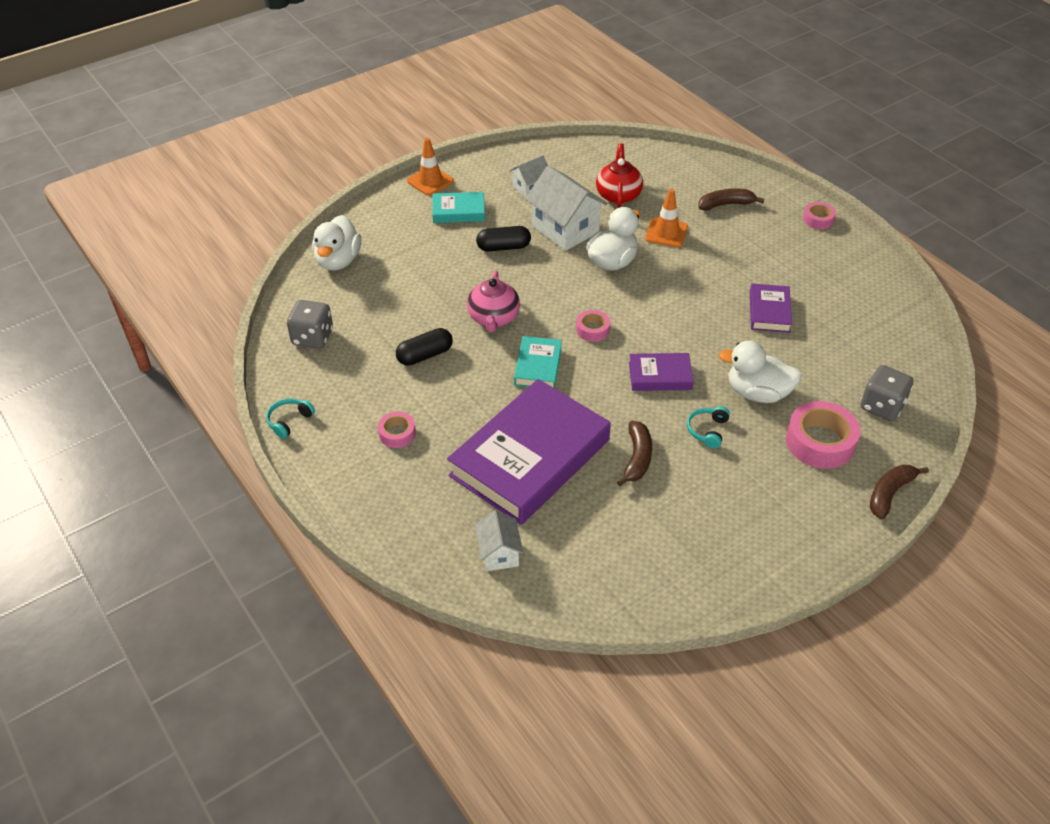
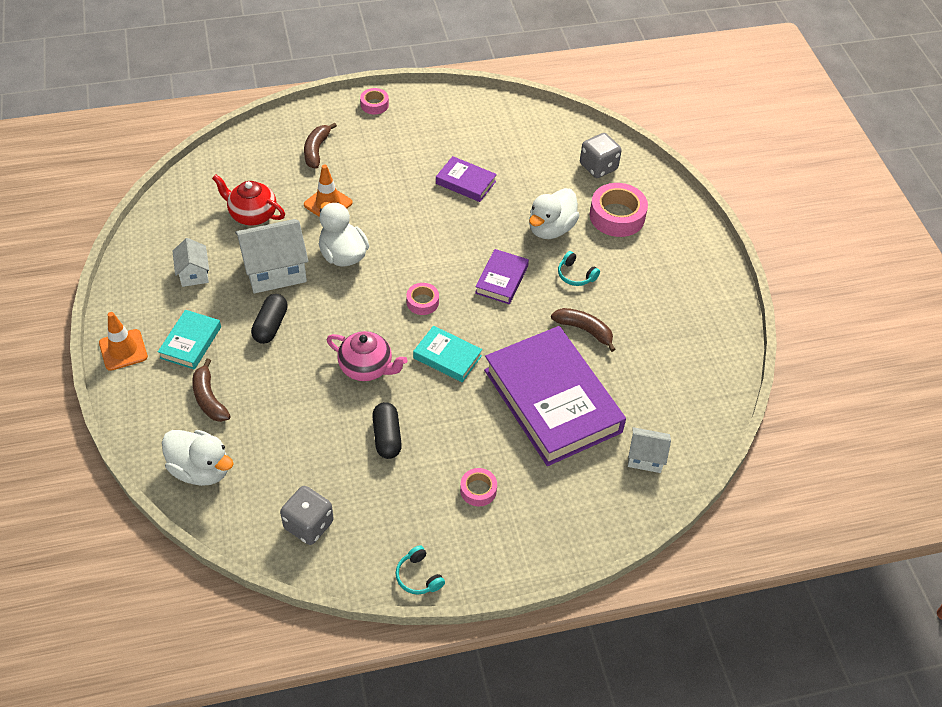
camera: 70 degrees left, 5 degrees up
(889, 493) = (680, 202): brown banana -> brown banana (209, 398)

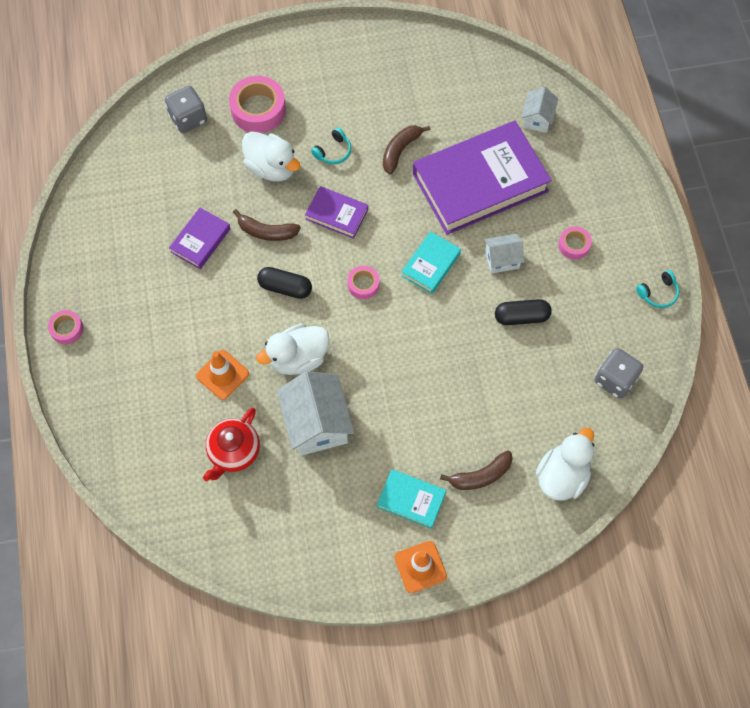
camera: 85 degrees left, 15 degrees up
(194, 273) = (317, 506): white house -> white house (502, 259)
(270, 325) = (390, 424): black capsule -> black capsule (285, 287)
(316, 150) = (137, 389): brown banana -> brown banana (266, 231)
(367, 367) = (443, 334): pink teapot -> none

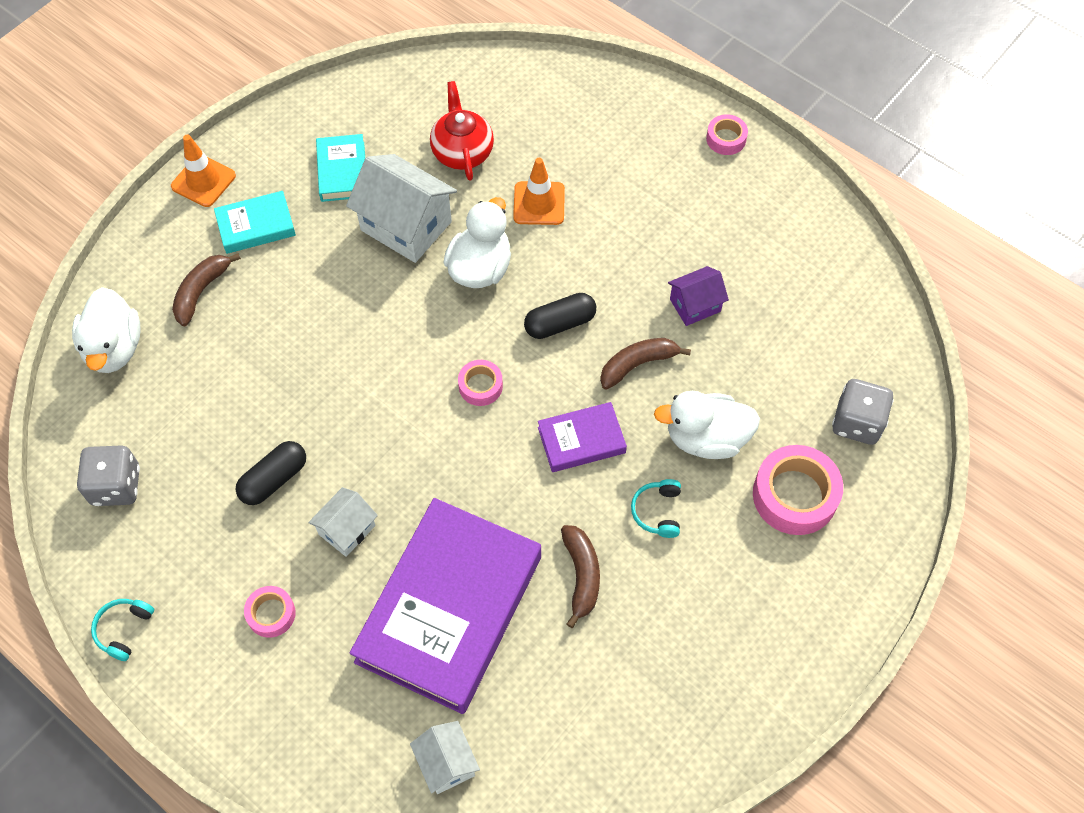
camera: 140 degrees right, 5 degrees down
(200, 240) = (695, 305): purple book -> purple house
(430, 265) = (425, 462): turquoise book -> turquoise book (342, 171)

